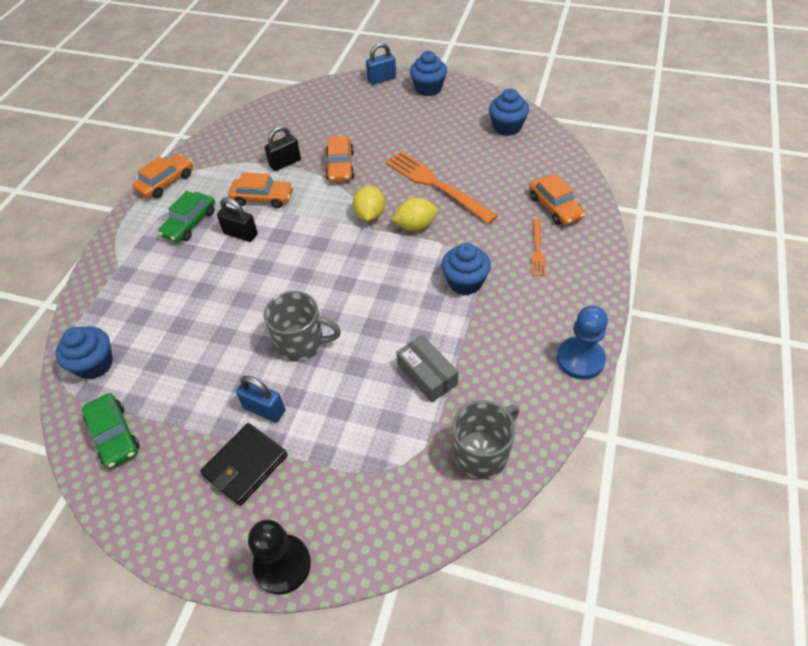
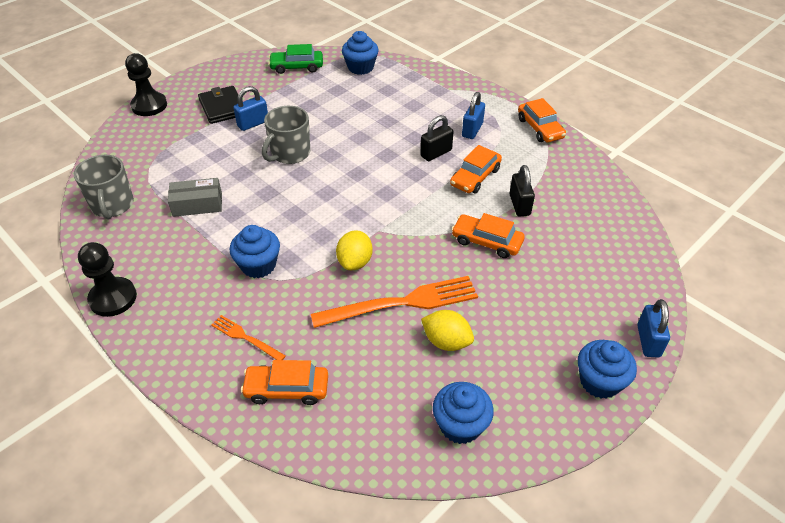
camera: 115 degrees right, 5 degrees down
(190, 223) = (472, 130): green car -> blue padlock
(370, 215) = (396, 236): yellow lemon -> yellow lemon (446, 341)
(580, 359) = (113, 298): blue pawn -> black pawn

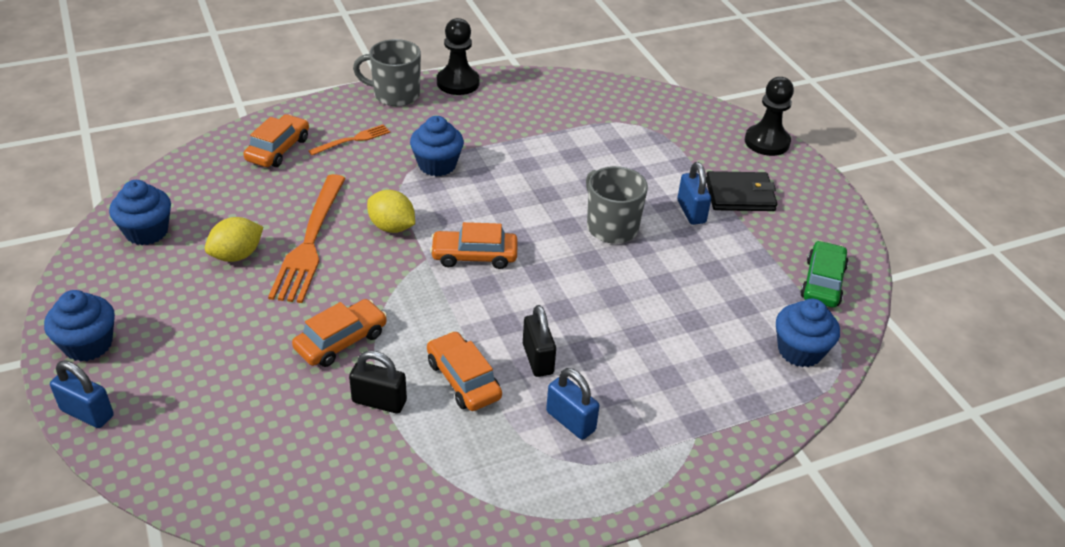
camera: 110 degrees right, 5 degrees down
(112, 205) = (588, 97): grey mug -> grey mug (395, 94)
(197, 204) = (557, 145): grey box -> none
(540, 128) = (531, 512): orange car -> orange car (474, 256)

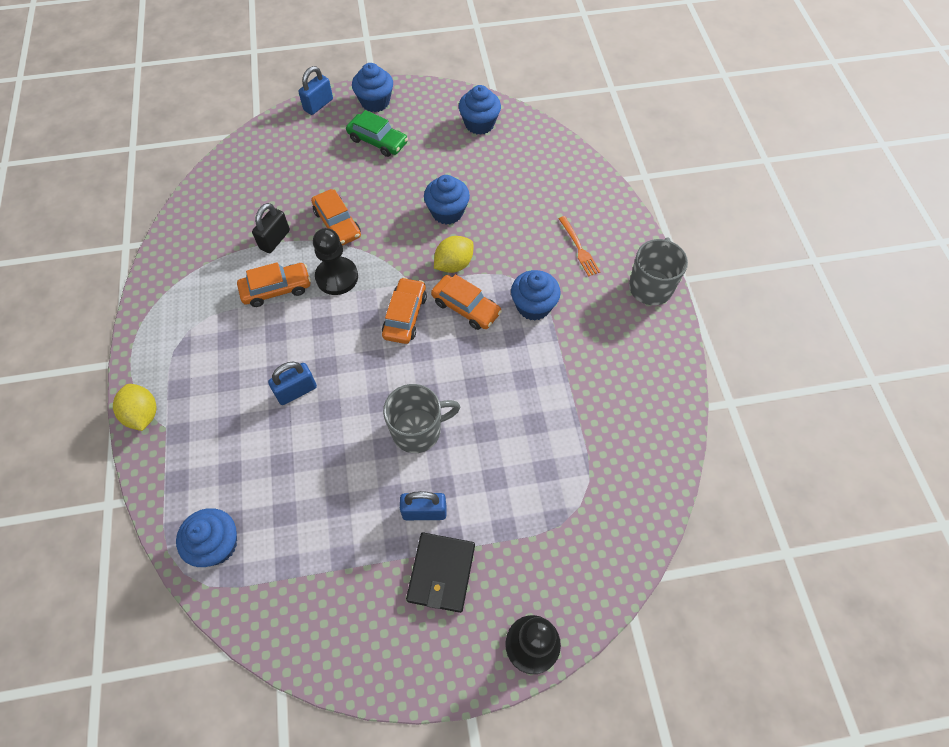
camera: 105 degrees right, 20 degrees up
(237, 255) = (442, 171): yellow lemon -> yellow lemon (143, 414)
(278, 149) = (570, 198): orange car -> orange car (466, 307)
(310, 242) = (447, 212): orange fork -> blue cupcake
(458, 83) = (671, 342): black pawn -> black pawn (337, 277)
(538, 359) = (279, 339): black padlock -> none
(570, 421) = (214, 347): blue padlock -> blue padlock (296, 391)
(822, 282) = (291, 606): green car -> green car (377, 141)

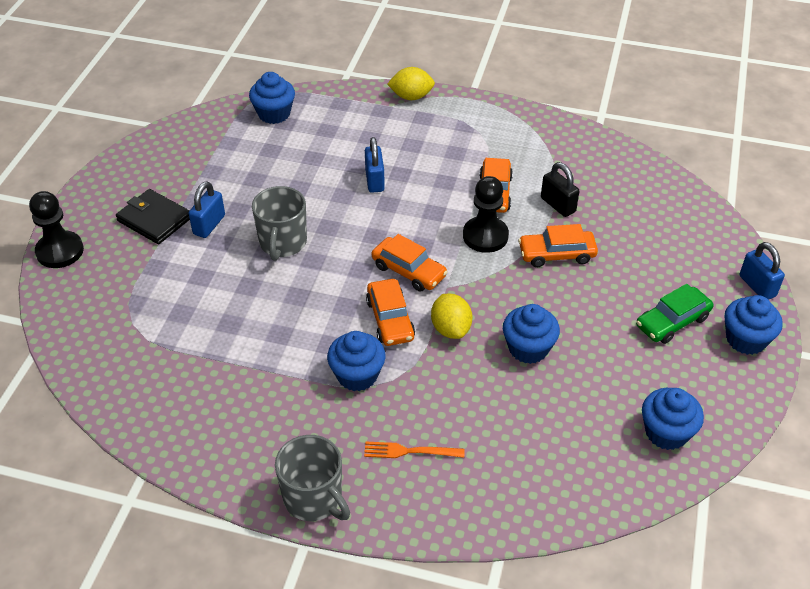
camera: 115 degrees right, 15 degrees down
(466, 307) = (390, 319): orange car -> orange car turned 75 degrees counterclockwise

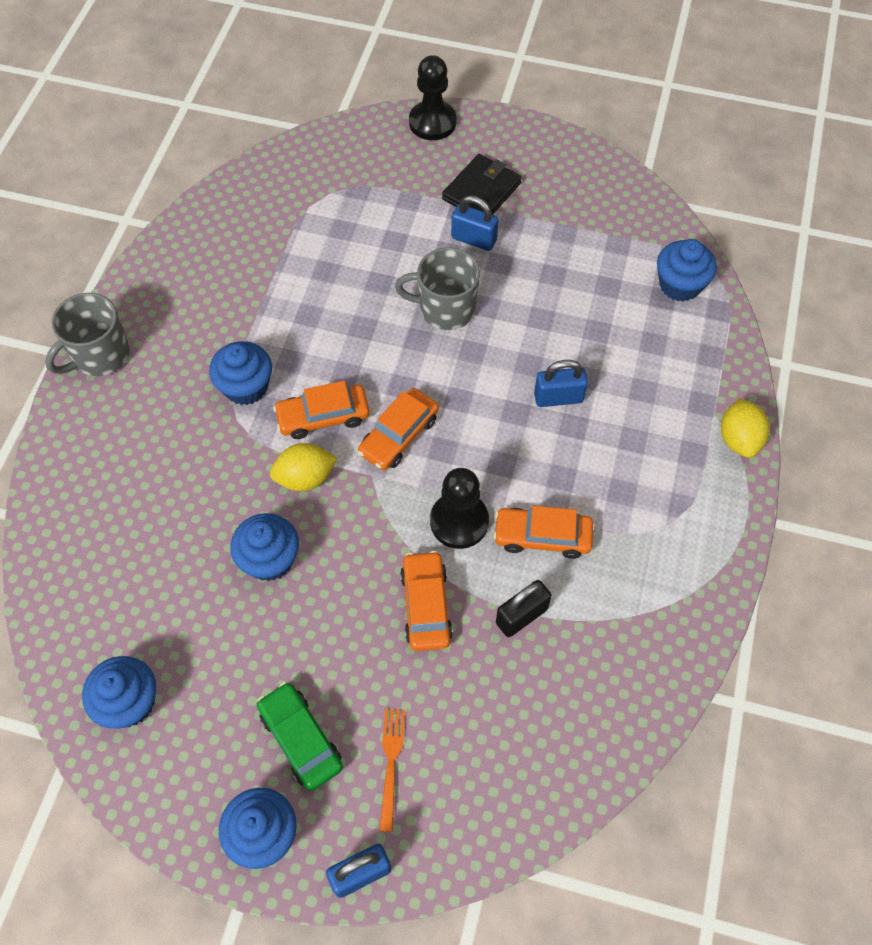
camera: 90 degrees right, 15 degrees up
(409, 451) = (142, 435): orange fork -> orange fork (391, 763)

